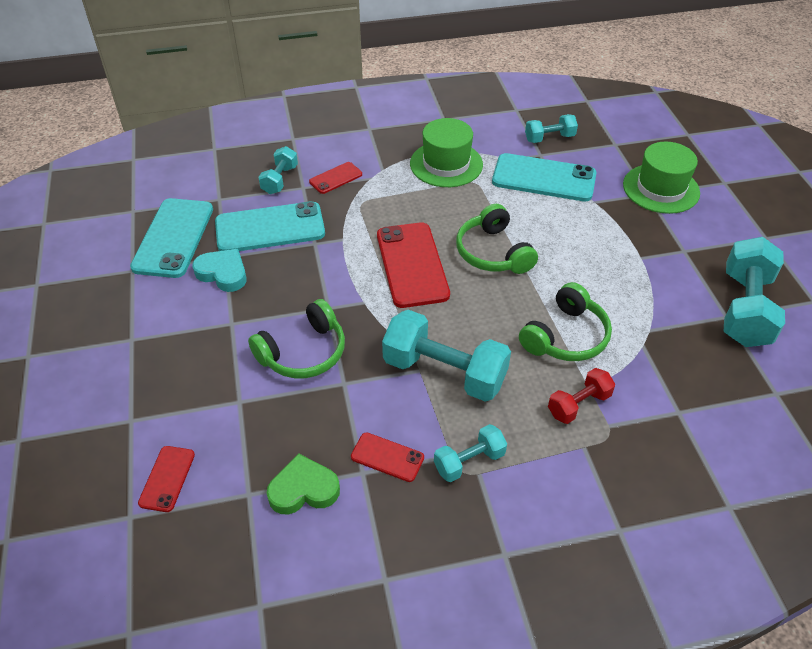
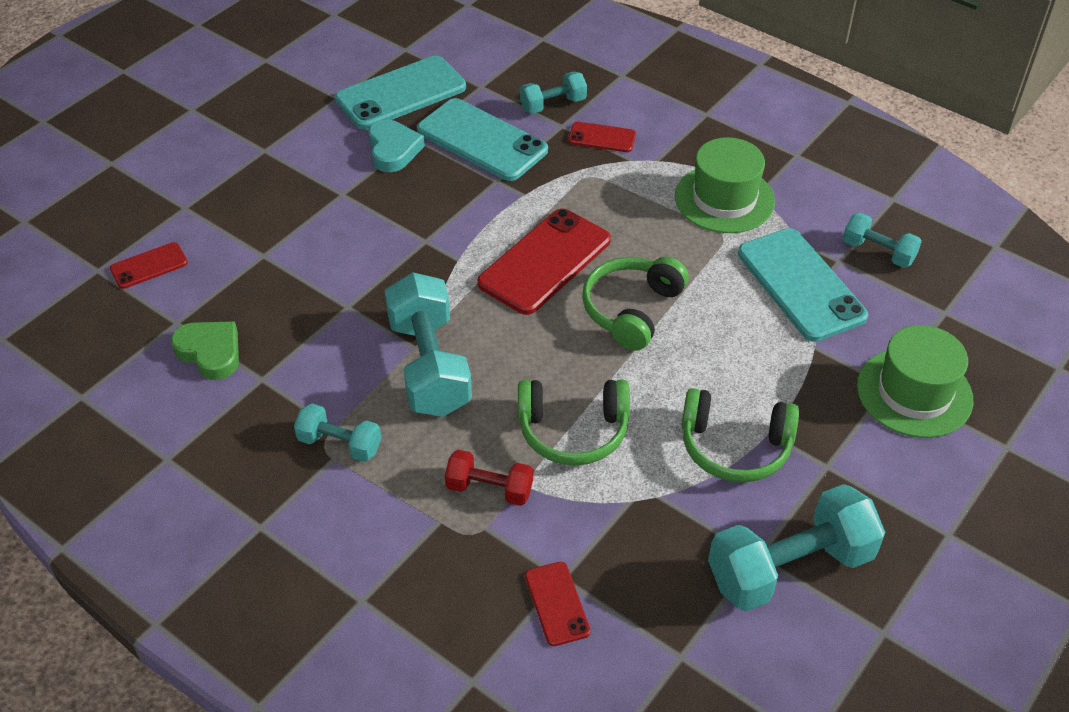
camera: 50 degrees right, 0 degrees up
(303, 352) = (356, 259): green headphones -> green headphones (735, 447)
(387, 457) = (292, 385): red phone -> red phone (557, 603)

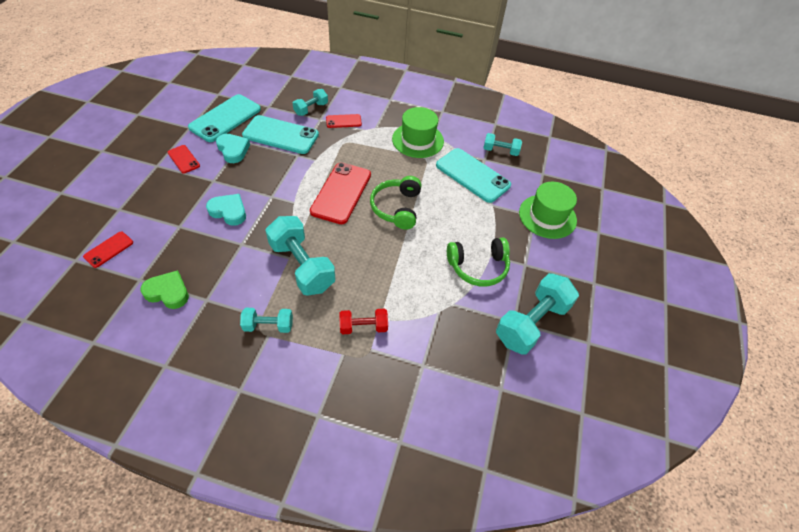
camera: 25 degrees left, 5 degrees up
(348, 250) = (229, 211): none -> turquoise heart
(557, 603) = (426, 381): red phone -> red phone (183, 159)
(573, 431) = (394, 281): green headphones -> none

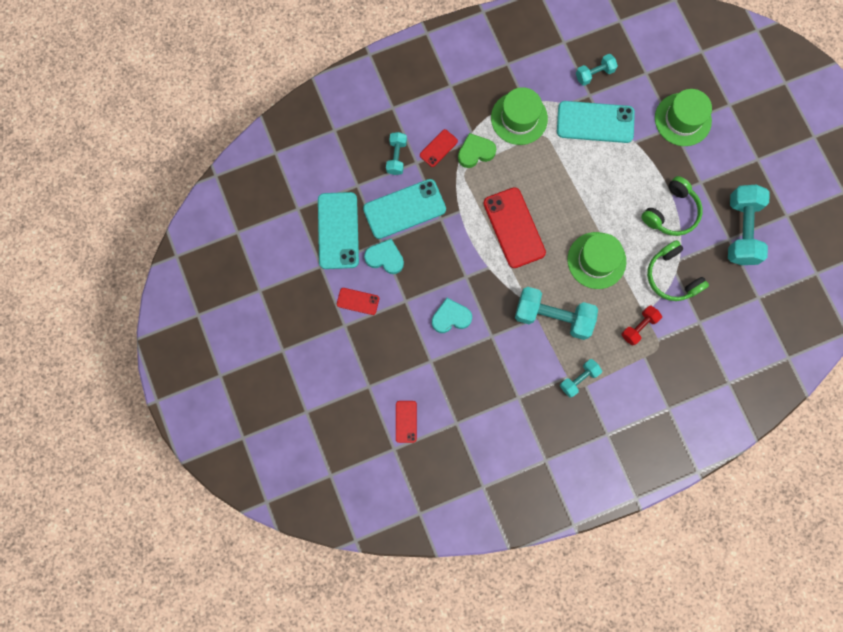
camera: 35 degrees left, 25 degrees up
(168, 292) = (487, 414): green heart -> green heart (475, 152)
(380, 255) = (596, 260): none -> green hat
(397, 208) = (568, 206): green headphones -> green headphones (672, 276)

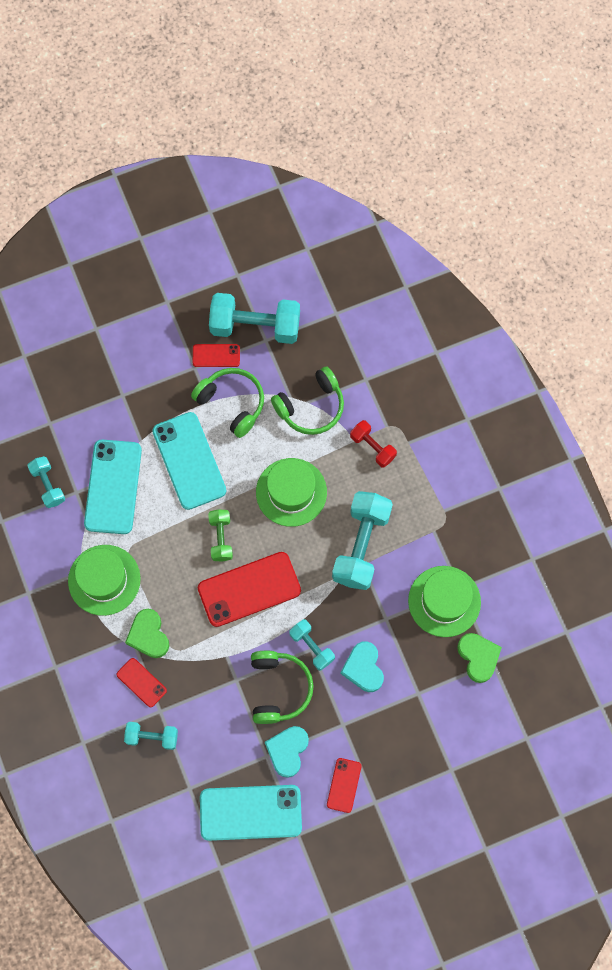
camera: 90 degrees left, 5 degrees down
(404, 209) = (223, 726): turquoise phone -> turquoise phone (189, 461)
(406, 421) = (493, 723): red phone -> red phone (216, 355)
(434, 251) = (278, 688): none -> green headphones
(460, 411) = (478, 657): none -> green heart
(555, 205) = (221, 538): none -> green dumbbell
(578, 379) = (436, 518): turquoise dumbbell -> turquoise dumbbell (311, 647)
(682, 119) = (113, 383): green hat -> green hat (444, 601)

